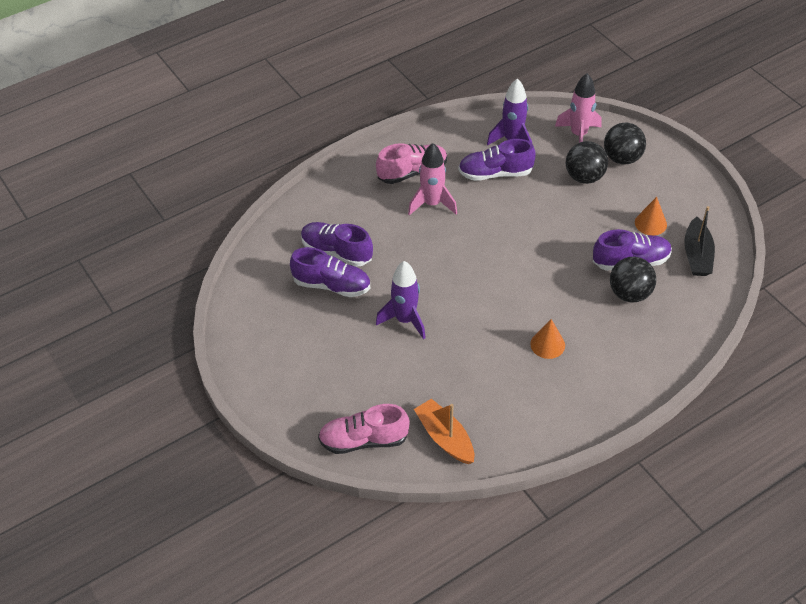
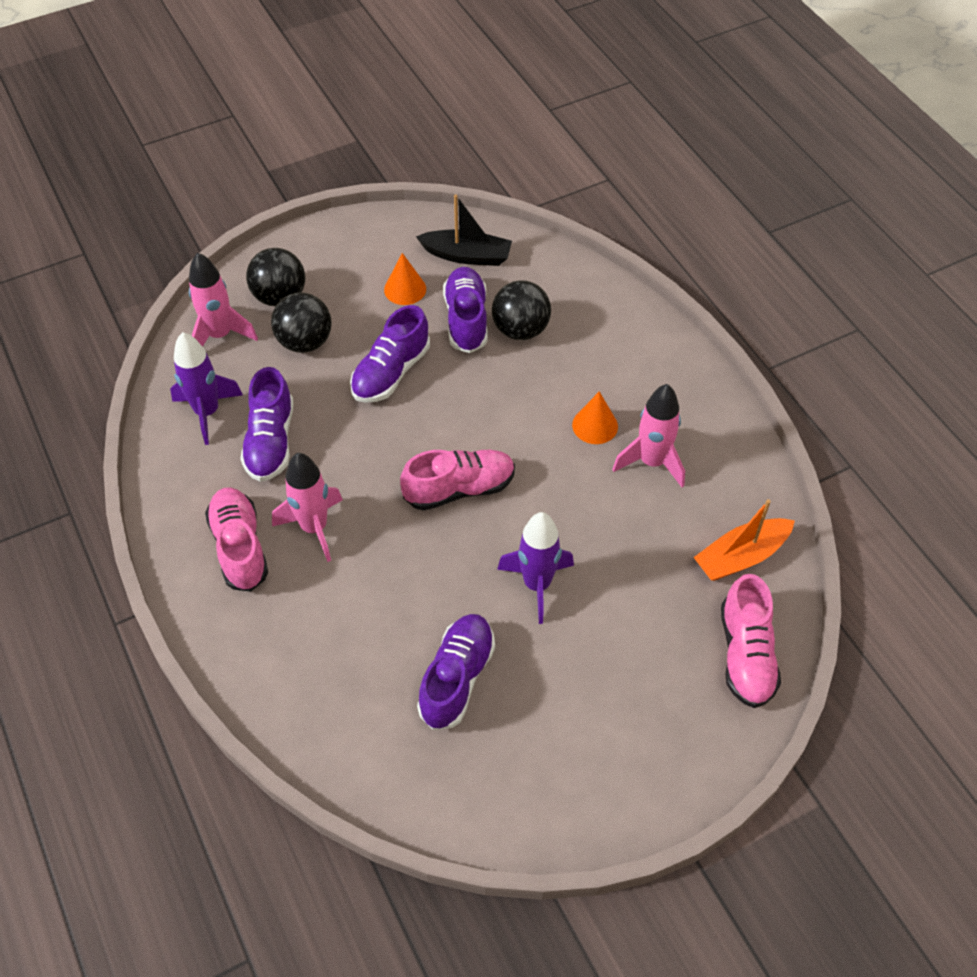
camera: 85 degrees left, 5 degrees up
(336, 252) = (388, 667): purple shoe -> purple shoe (391, 372)
(475, 272) = (459, 489): none -> pink shoe
(520, 381) = (652, 462): none -> pink rocket

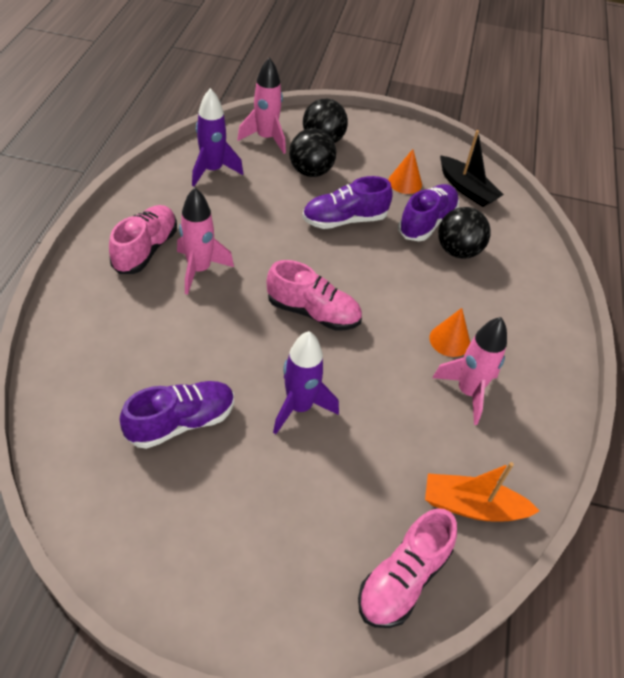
camera: 35 degrees right, 5 degrees down
(271, 441) = (229, 208): purple shoe -> none

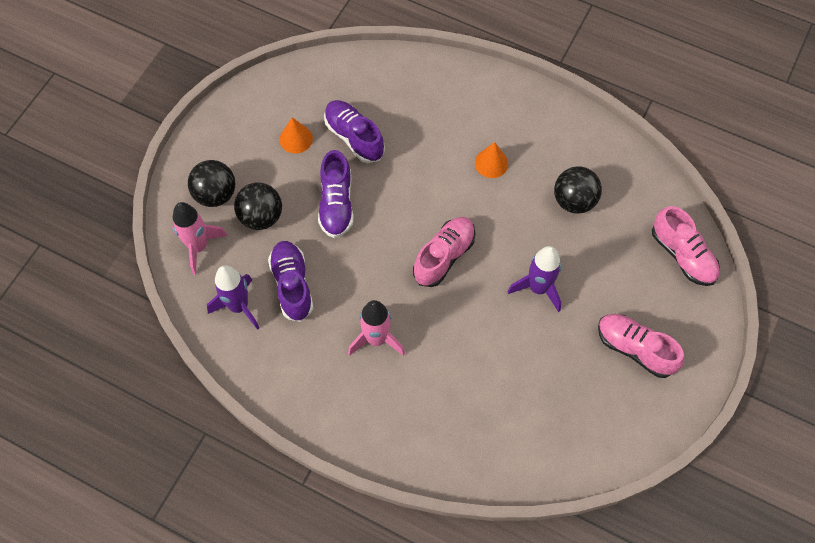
camera: 70 degrees left, 15 degrees up
(145, 249) = (341, 383): pink shoe -> pink shoe (635, 349)
(181, 422) = (539, 376): purple shoe -> purple shoe (292, 285)
(458, 251) = (394, 124): black ball -> black ball (574, 201)
(467, 189) = (317, 90): black boat -> none
(468, 392) = (543, 167): pink rocket -> none
(472, 506) = (636, 196): orange boat -> none

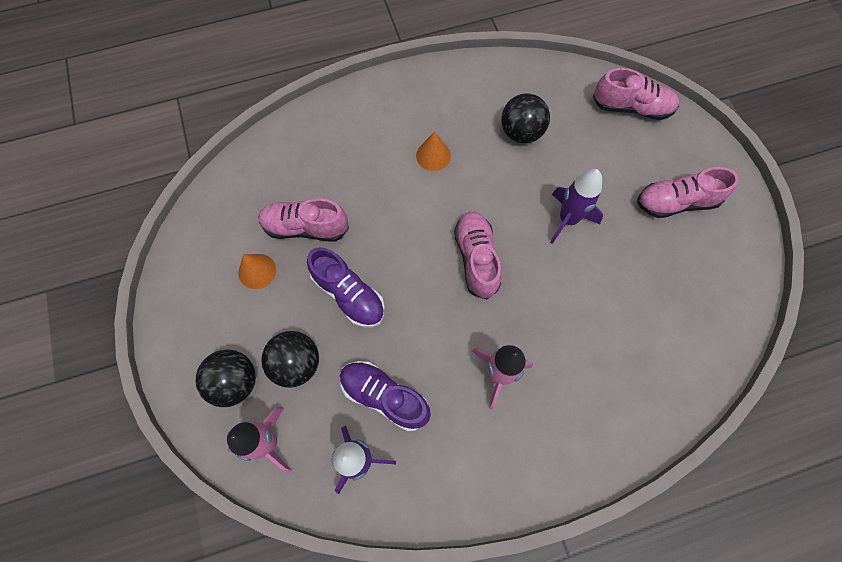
camera: 45 degrees left, 5 degrees up
(354, 137) = (305, 227): purple shoe -> pink shoe

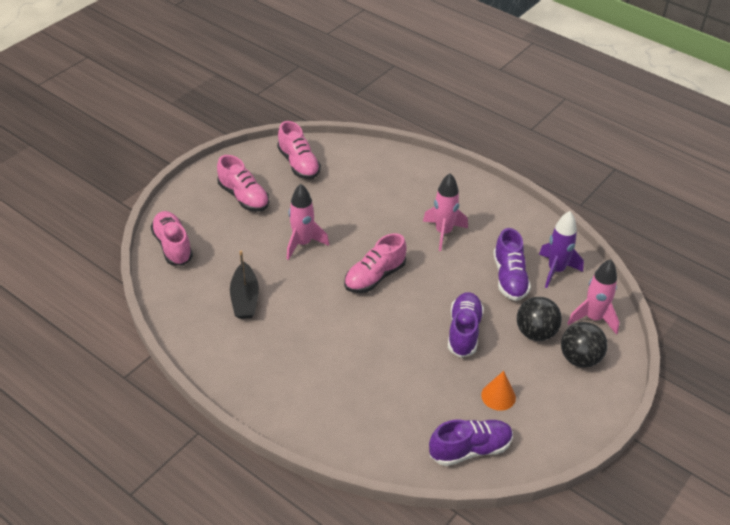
camera: 125 degrees left, 25 degrees down
(228, 209) = (470, 449): none -> purple shoe
(305, 227) = (438, 387): pink shoe -> pink shoe (299, 164)
(433, 155) = (309, 341): orange cone -> none
(521, 132) = (245, 299): black ball -> black boat
(567, 219) = (303, 243): purple rocket -> pink rocket

